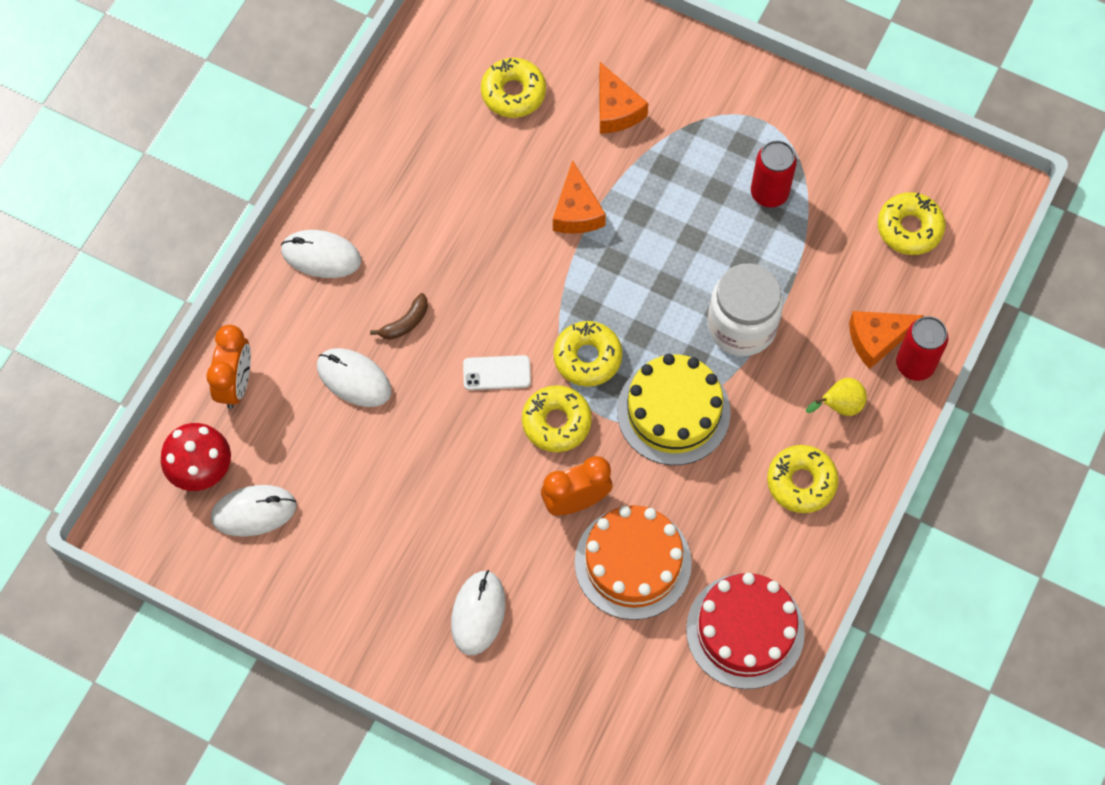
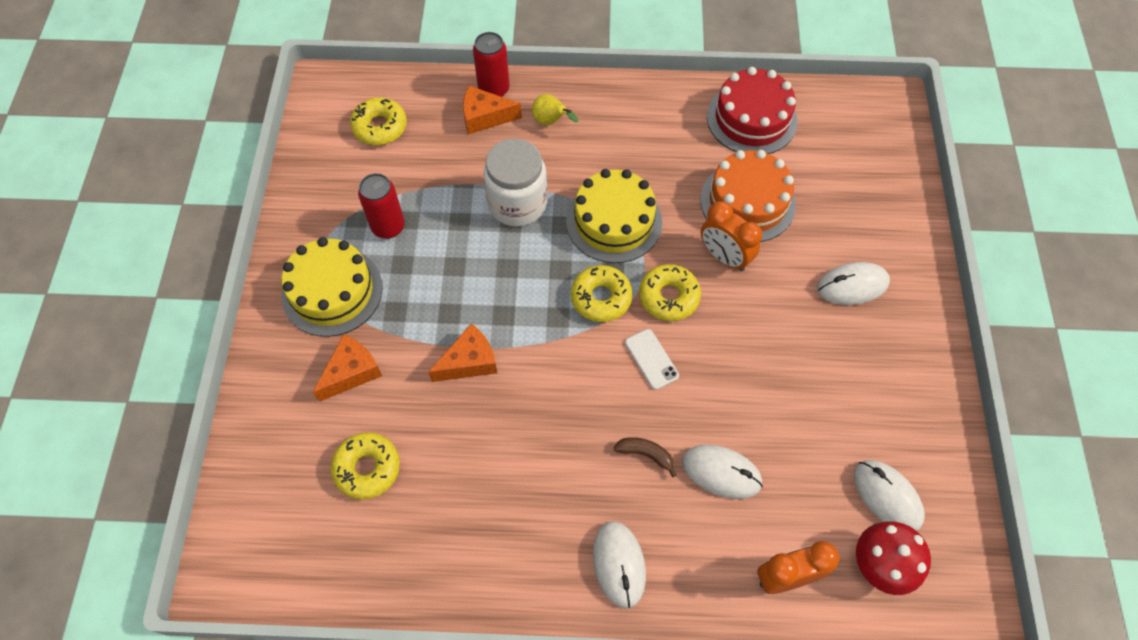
camera: 115 degrees left, 5 degrees down
(354, 379) = (721, 472): white mouse -> white mouse turned 75 degrees counterclockwise
(714, 119) = (332, 291): none -> yellow cake
(801, 482) = (623, 124): yellow donut -> none
(877, 339) = (485, 117): orange cheese -> orange cheese turned 135 degrees clockwise

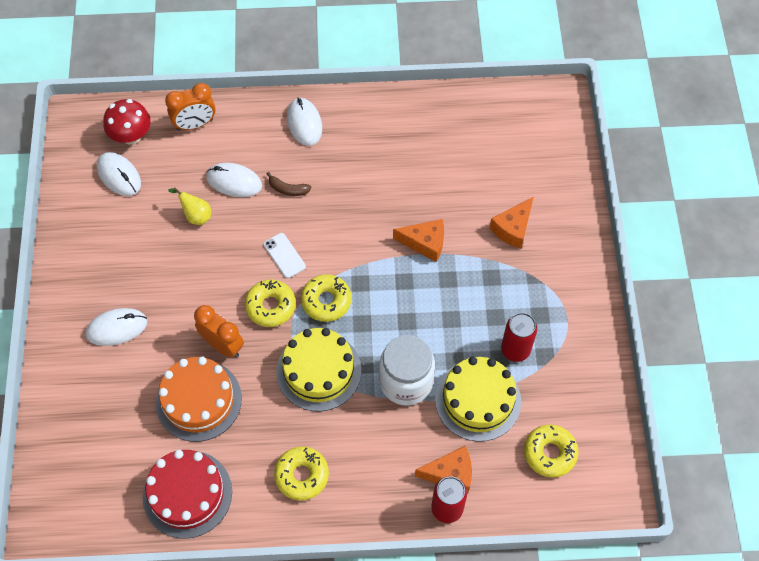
camera: 175 degrees right, 0 degrees up
(332, 291) = (546, 289): yellow cake -> yellow cake (478, 400)
(367, 468) = (484, 166): yellow donut -> yellow donut (302, 475)
(469, 361) = (425, 243): orange cheese -> orange cheese turned 135 degrees counterclockwise
(551, 122) = (385, 473): yellow pear -> yellow pear (196, 215)

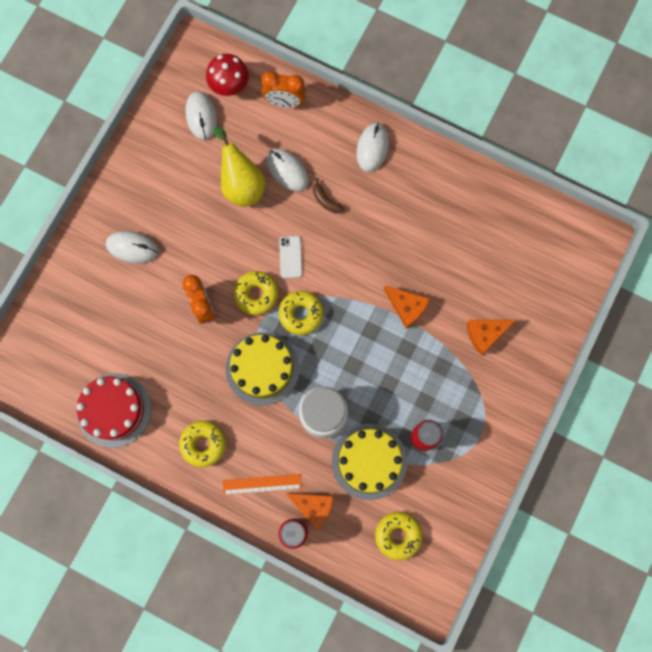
camera: 30 degrees right, 15 degrees up
(196, 215) = (241, 184): yellow pear -> yellow pear, size x1.86
(198, 400) = (161, 341): orange cake -> none
(385, 481) = (262, 484): none -> orange ruler

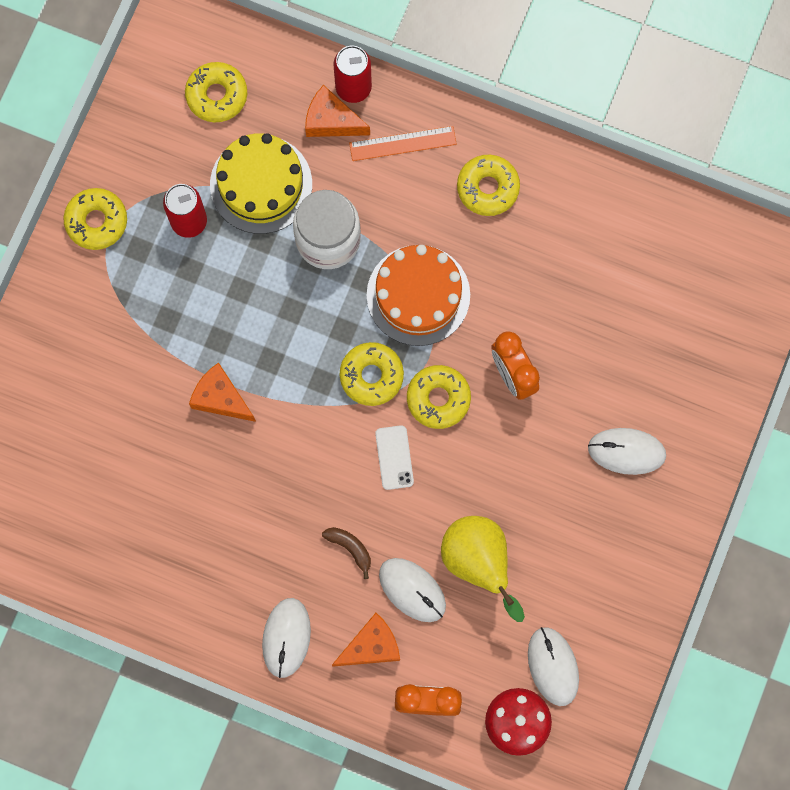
camera: 175 degrees right, 0 degrees up
(114, 410) = (616, 222): red cake -> none
(262, 368) = (418, 295): yellow cake -> orange cake
(485, 334) = (107, 369): orange cheese -> orange cheese (371, 646)
(490, 443) = (96, 221): none -> yellow donut

